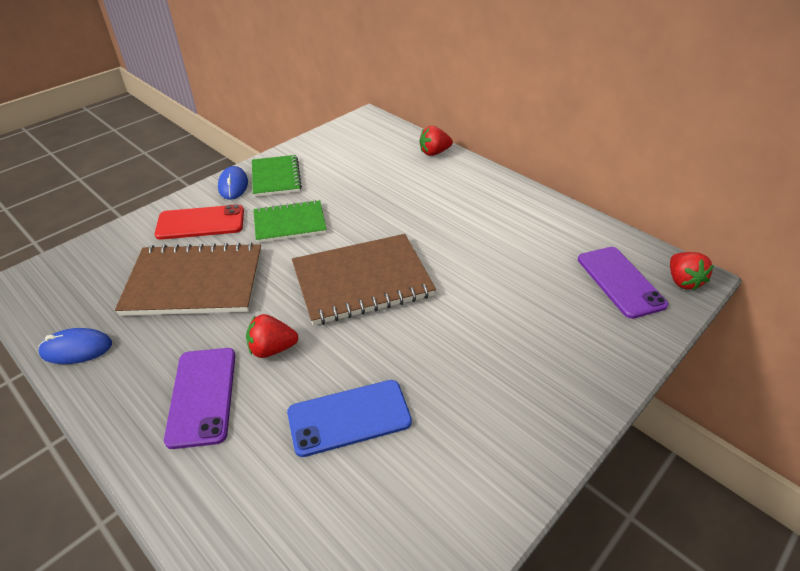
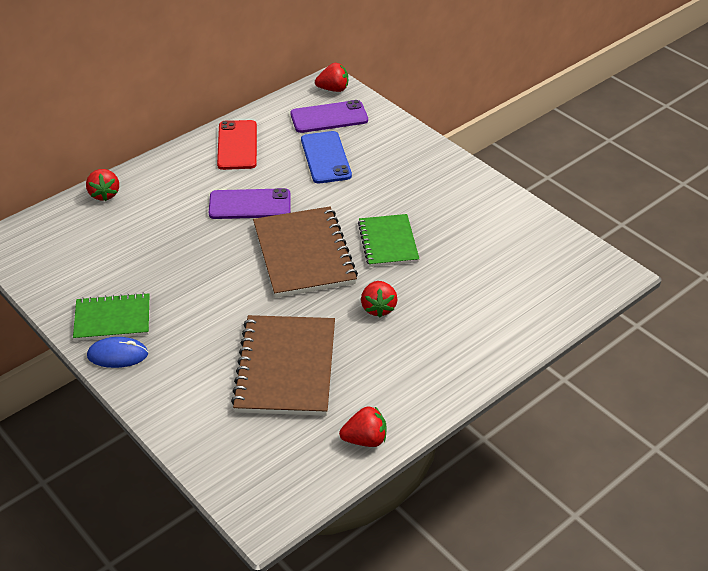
camera: 85 degrees left, 0 degrees up
(76, 349) = (365, 439): blue mouse -> red strawberry
(201, 223) = (186, 375): red phone -> red phone (237, 145)
(202, 396) = (424, 346): purple phone -> purple phone (250, 204)
(289, 223) = (205, 304): green notebook -> green notebook (388, 242)
(349, 417) = (447, 264): blue phone -> blue phone (325, 158)

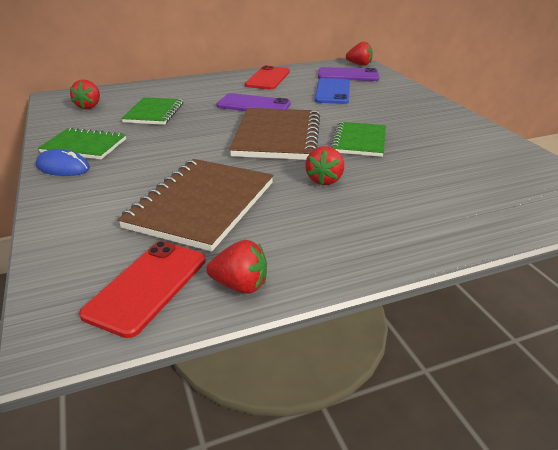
camera: 20 degrees right, 10 degrees down
(104, 194) = (151, 86): red strawberry -> red strawberry (89, 106)
(146, 245) = (154, 113): none -> green notebook
(297, 460) = (147, 286): none -> red phone

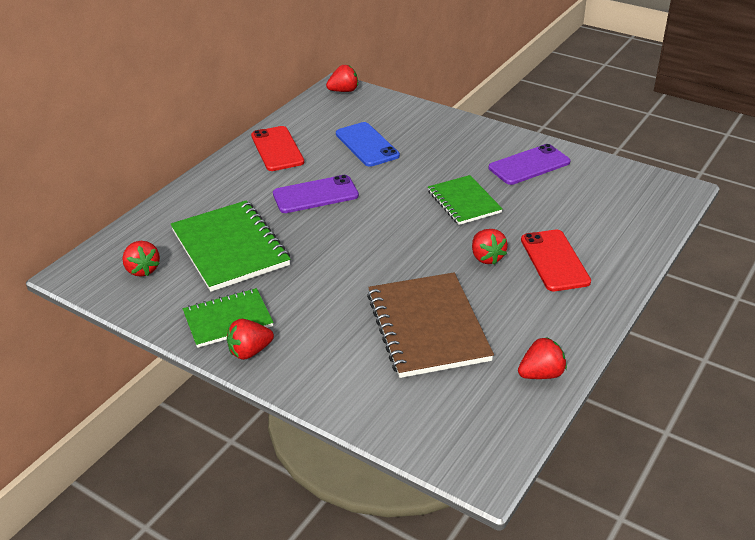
camera: 35 degrees left, 5 degrees up
(63, 167) = (250, 351): blue mouse -> red strawberry
(147, 286) = (485, 408): red phone -> red phone (554, 260)
(154, 113) = (230, 248): green notebook -> green notebook, size x1.61
(277, 136) = (390, 226): brown notebook -> none
(348, 75) = (352, 113): purple phone -> purple phone (529, 165)

